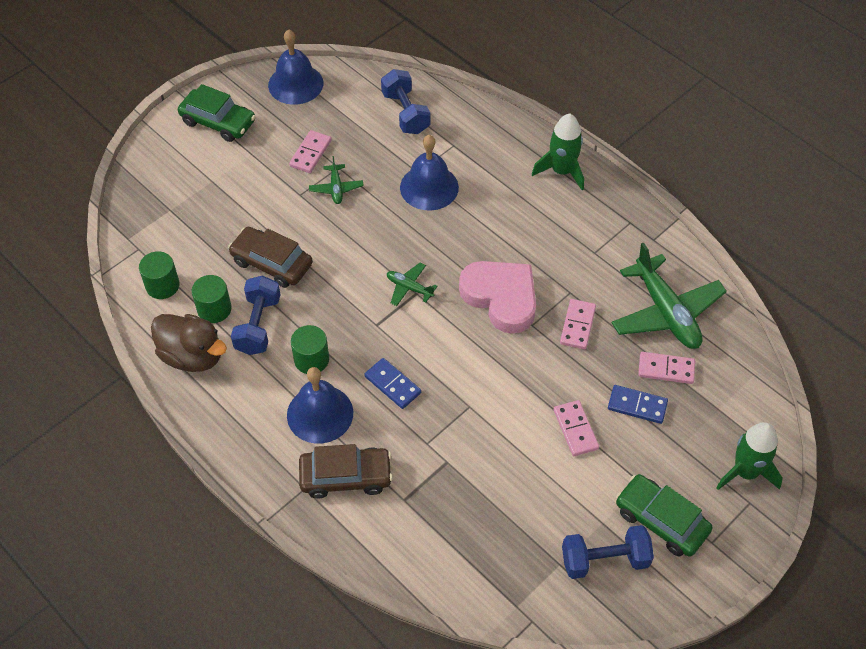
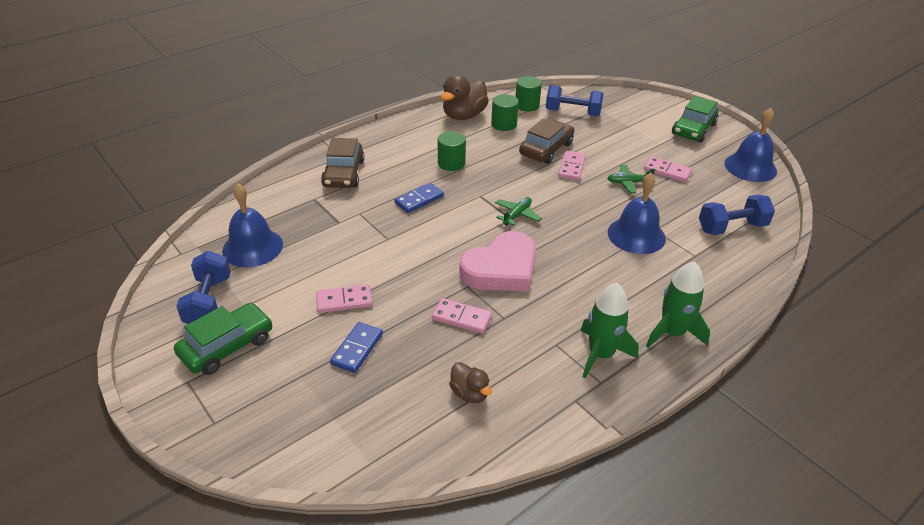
camera: 95 degrees right, 15 degrees down
(258, 325) = (487, 141): blue dumbbell -> blue dumbbell (572, 112)
(320, 414) = (401, 165): blue bell -> blue bell (252, 247)
(666, 312) = (469, 393): green plane -> brown duck
(666, 369) = (395, 380): pink domino -> pink domino (571, 167)
(745, 472) = (250, 426): green rocket -> green rocket (601, 354)

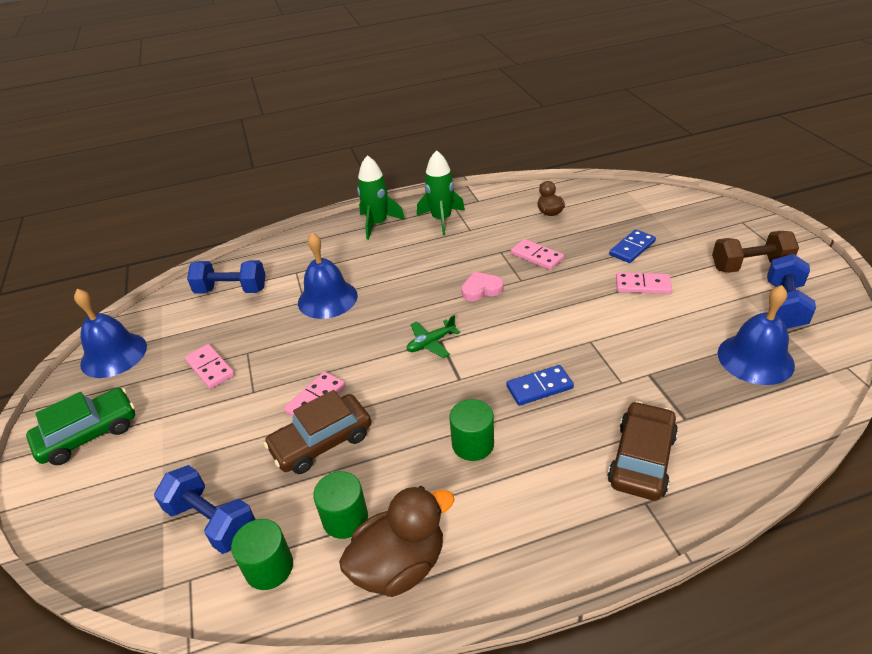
camera: 155 degrees left, 0 degrees up
(227, 346) = (750, 266): green car -> brown dumbbell
(501, 269) = (481, 289): pink heart -> pink heart, size x0.51
(628, 183) = (271, 361): green plane -> none

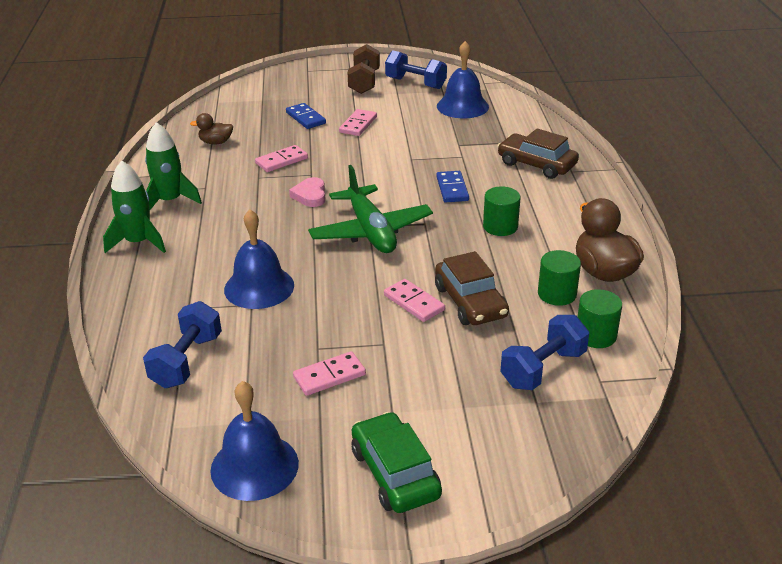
camera: 80 degrees left, 5 degrees down
(431, 343) = (370, 231): green plane -> green plane, size x2.11

